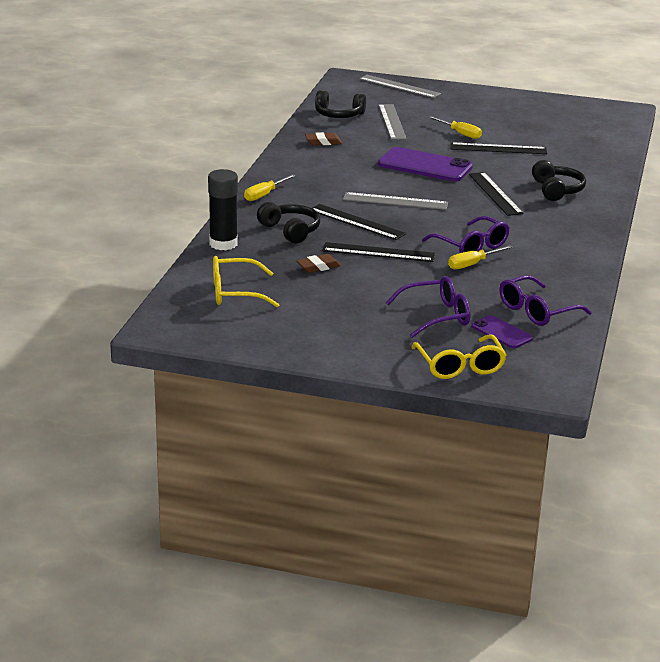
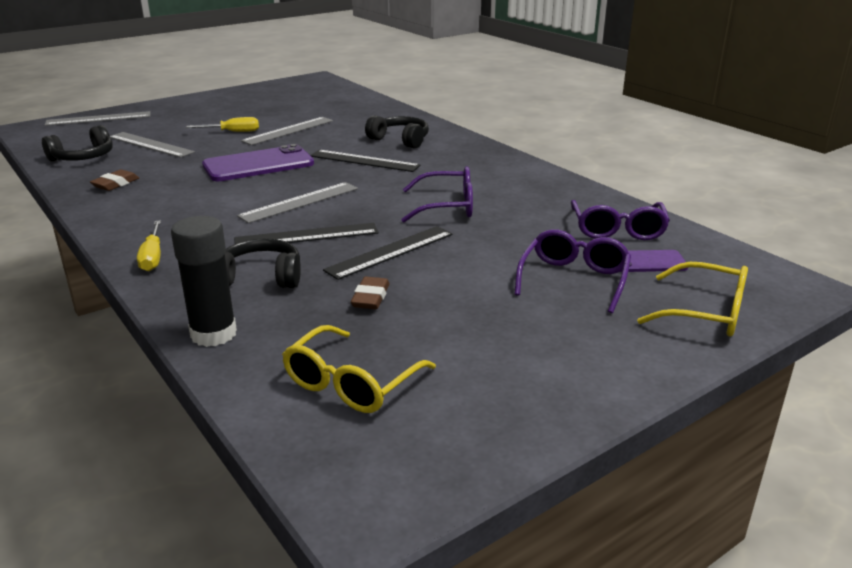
camera: 50 degrees left, 0 degrees up
(472, 264) = (484, 220): yellow screwdriver -> none
(498, 149) = (288, 131): black ruler -> grey ruler

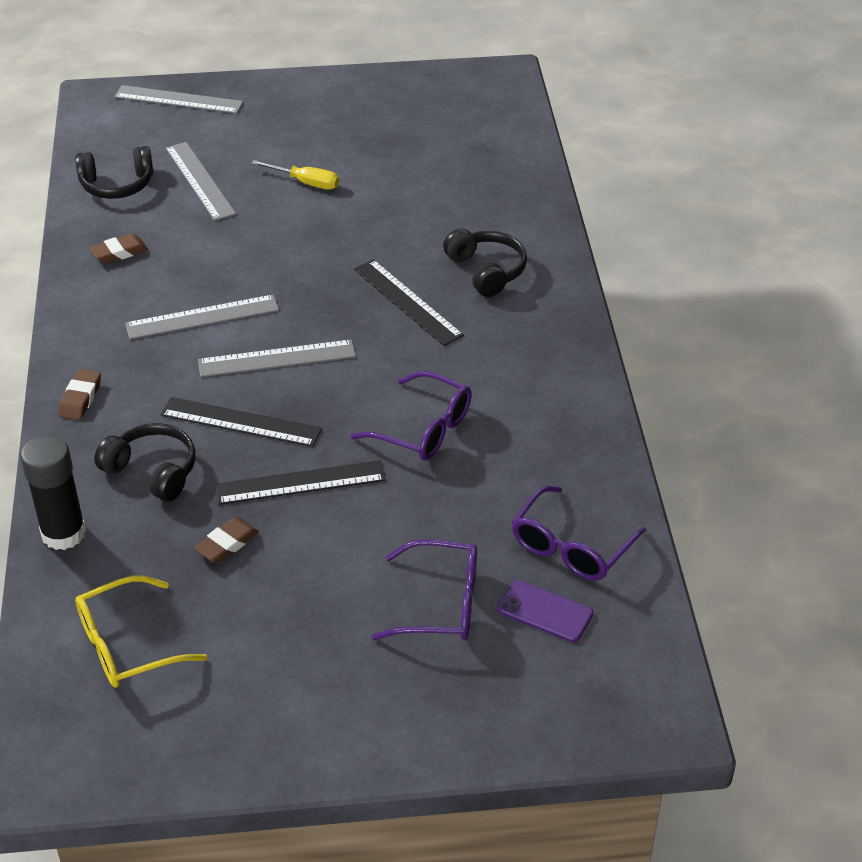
camera: 30 degrees right, 15 degrees up
(153, 257) = (80, 398): yellow screwdriver -> brown eraser
(258, 164) = (286, 267): purple phone -> none
(288, 131) = (371, 202): grey ruler -> grey ruler (202, 317)
(574, 279) = (441, 604): purple glasses -> purple glasses turned 45 degrees clockwise
(706, 313) = (521, 709): yellow glasses -> none

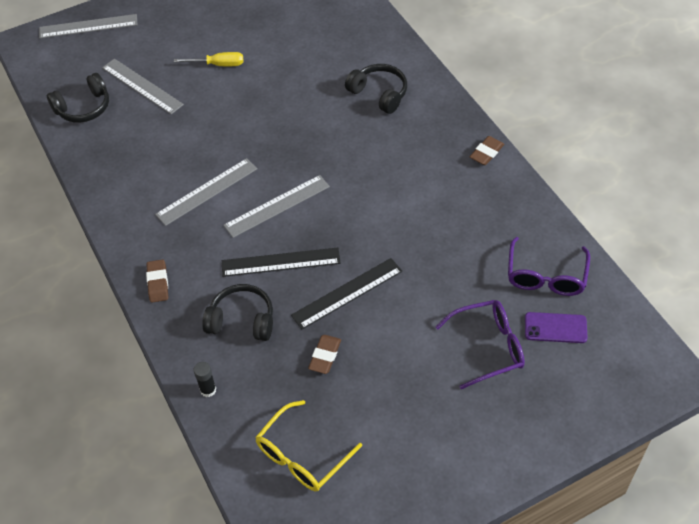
camera: 20 degrees left, 10 degrees up
(63, 533) = (208, 390): black glue stick -> black glue stick, size x0.50
(119, 252) = (117, 161): brown eraser -> brown eraser (486, 153)
(407, 302) = (340, 134): black ruler -> none
(424, 429) = (405, 225): purple glasses -> none

